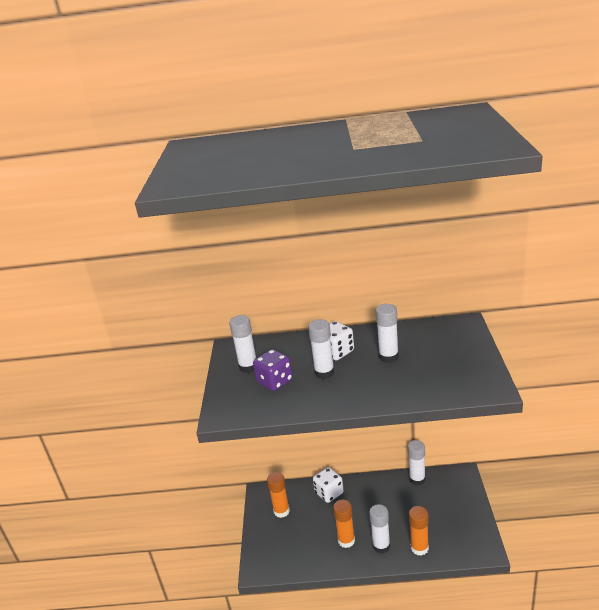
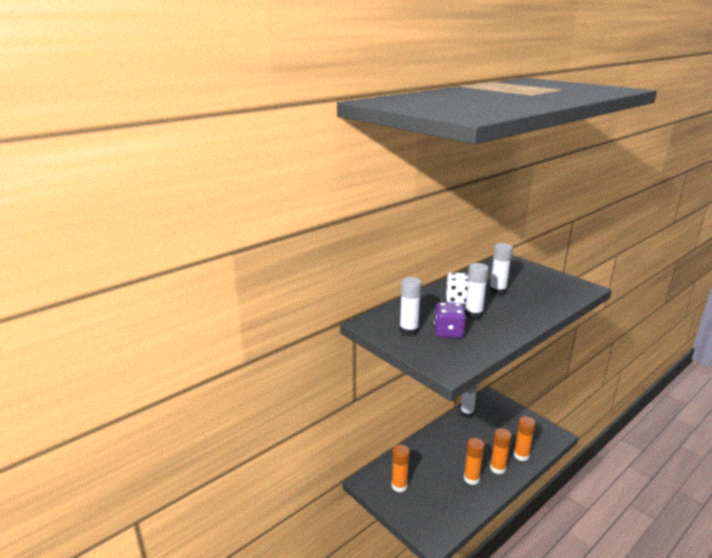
camera: 45 degrees left, 5 degrees down
(329, 493) = (419, 453): white dice -> none
(381, 546) = (497, 468): white glue stick -> orange glue stick

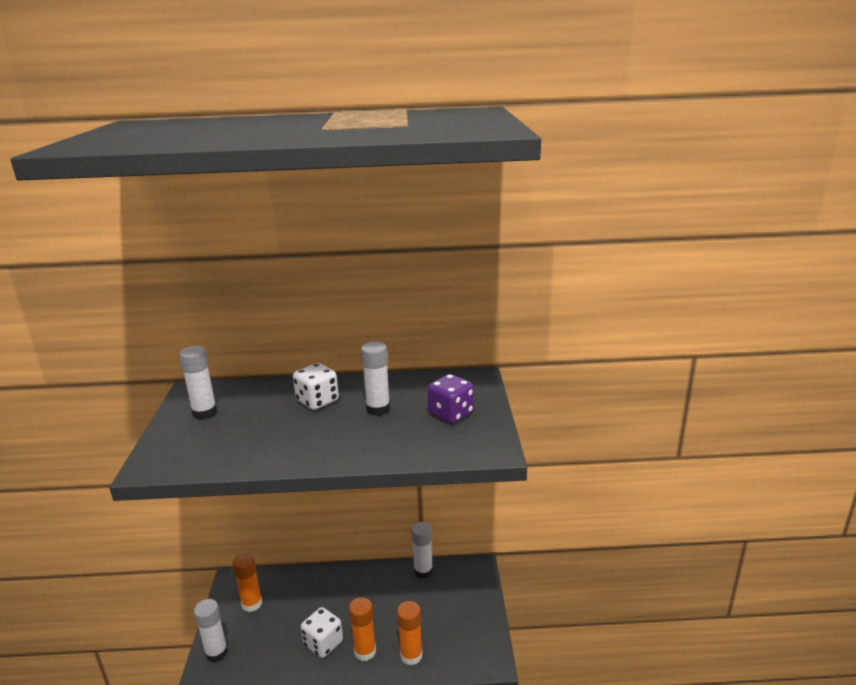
camera: 40 degrees right, 0 degrees up
(448, 332) = (231, 430): purple dice -> purple dice (451, 414)
(471, 478) = (323, 643): orange glue stick -> white dice
(473, 314) = (295, 423): white glue stick -> white glue stick (216, 652)

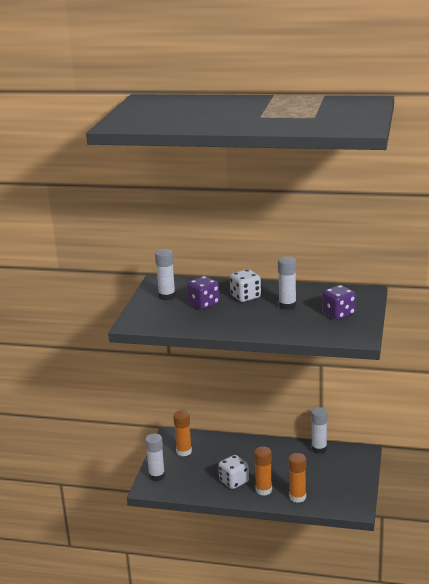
camera: 15 degrees right, 0 degrees up
(259, 419) = (204, 304): none -> purple dice

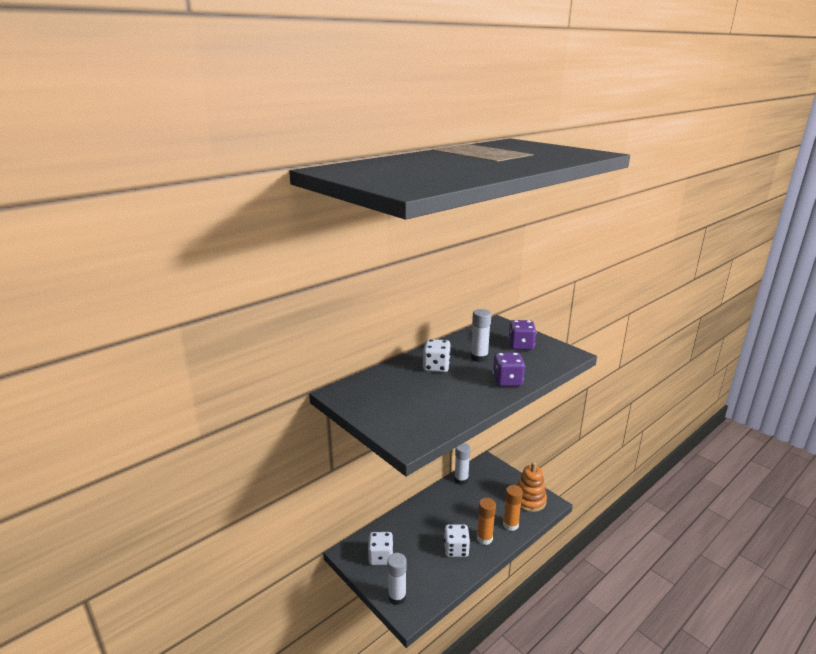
camera: 55 degrees left, 0 degrees up
(167, 296) = (377, 401): white glue stick -> none
(184, 451) = (381, 557): orange glue stick -> white dice
(204, 304) = (421, 390): purple dice -> purple dice (507, 381)
(343, 495) = (529, 500): none -> orange stacking toy

